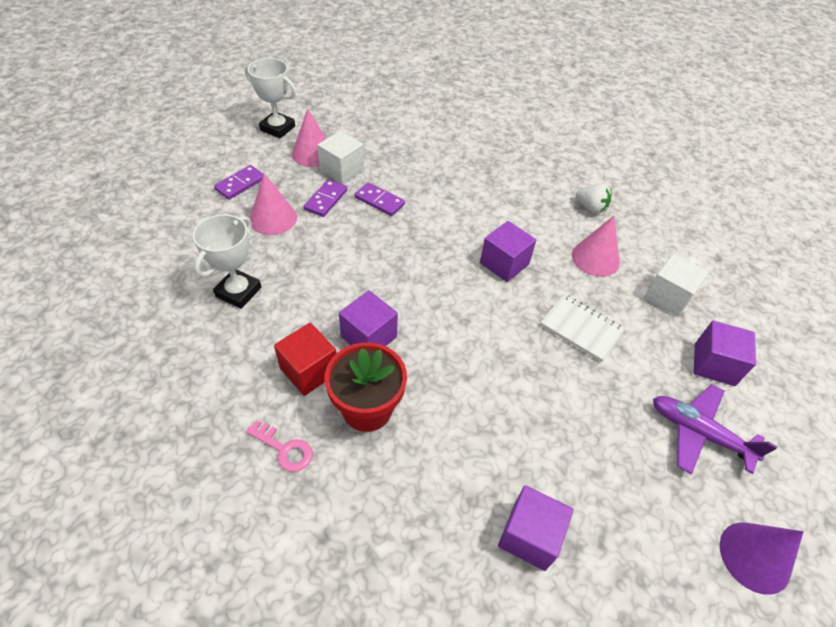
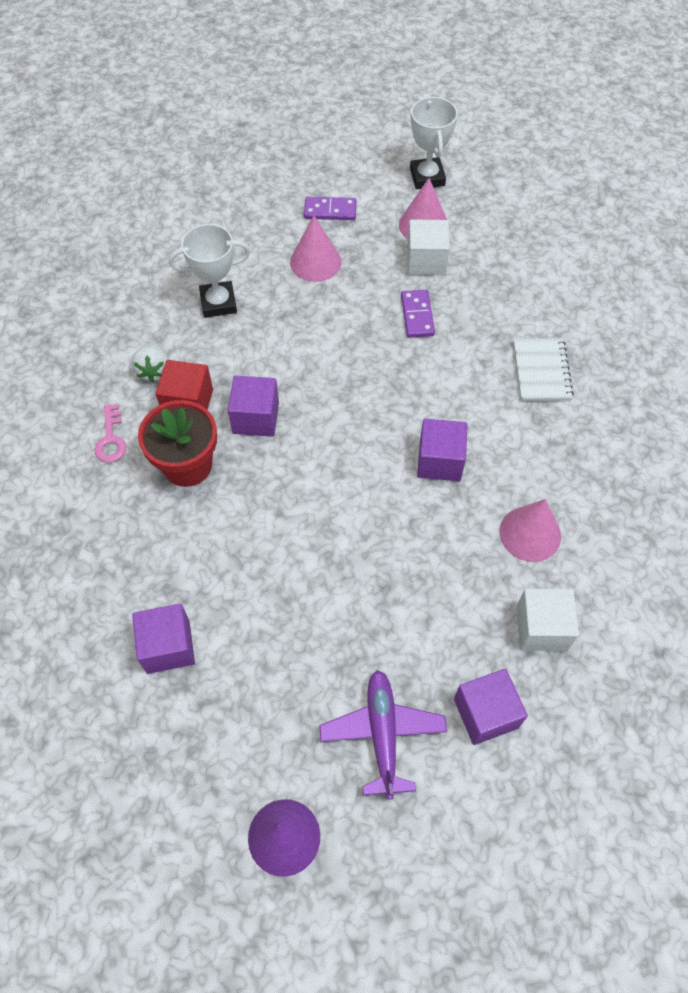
camera: 55 degrees right, 10 degrees up
(326, 200) = (376, 278): purple domino -> none
(581, 328) = (419, 571): white notebook -> white notebook (541, 371)
(590, 208) = (605, 489): white strawberry -> white strawberry (155, 370)

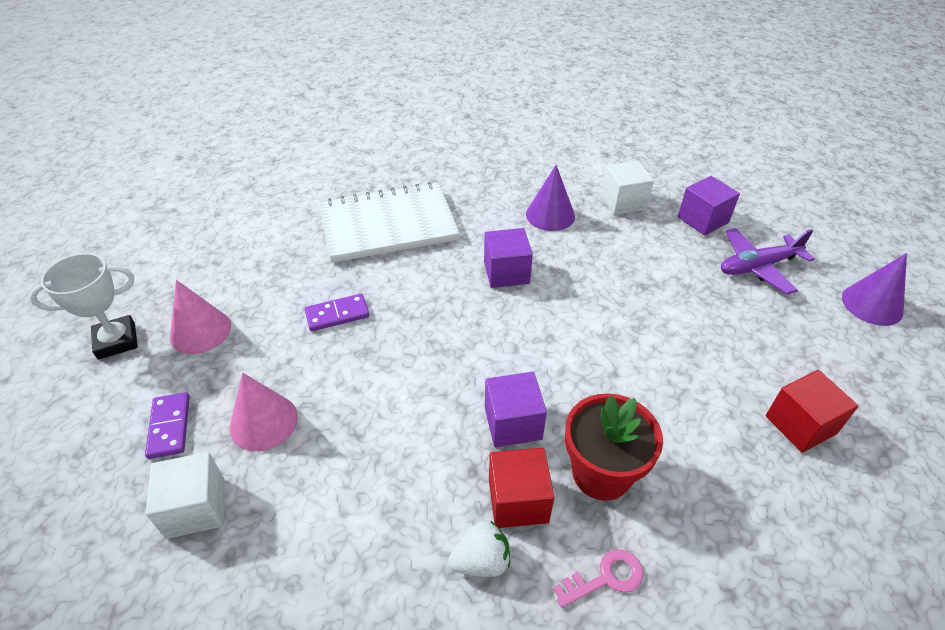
camera: 105 degrees left, 15 degrees down
(168, 646) = (800, 424): purple cube -> red cube
(218, 303) = (347, 516): white trophy -> none
(426, 261) = (257, 320): white cube -> white cube (196, 508)
(530, 533) = (550, 215): pink cone -> purple cone
(541, 371) = (388, 225): white notebook -> white notebook, size x1.90

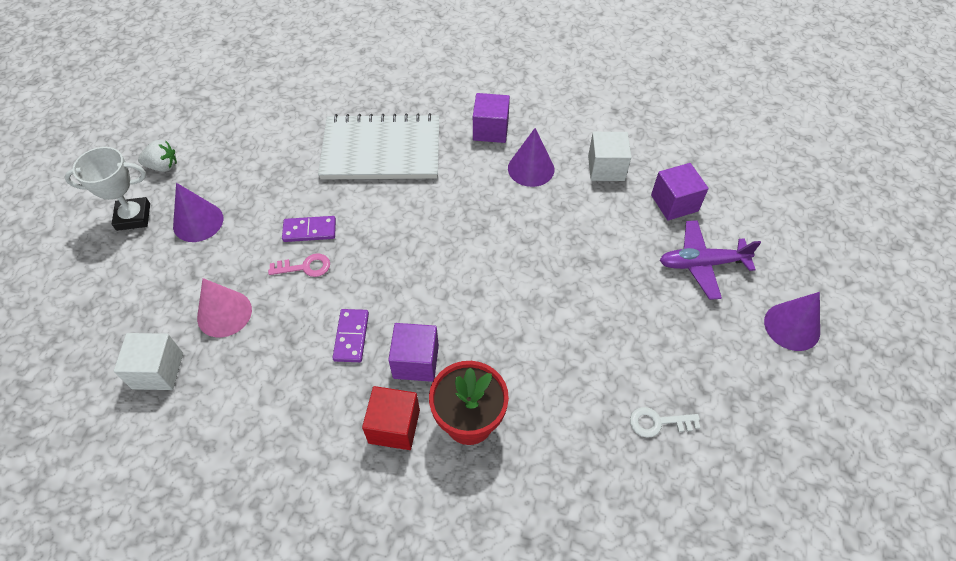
camera: 15 degrees right, 10 degrees up
(170, 427) = (155, 301): purple domino -> purple domino (351, 337)
(200, 331) = (198, 222): pink cone -> purple cone
(481, 561) = (348, 465): white strawberry -> white strawberry (163, 166)
(506, 272) = (466, 220): purple cube -> purple cube (490, 130)
(605, 578) = (435, 503): pink key -> pink key (305, 267)
(800, 424) = (658, 422): red cube -> white key

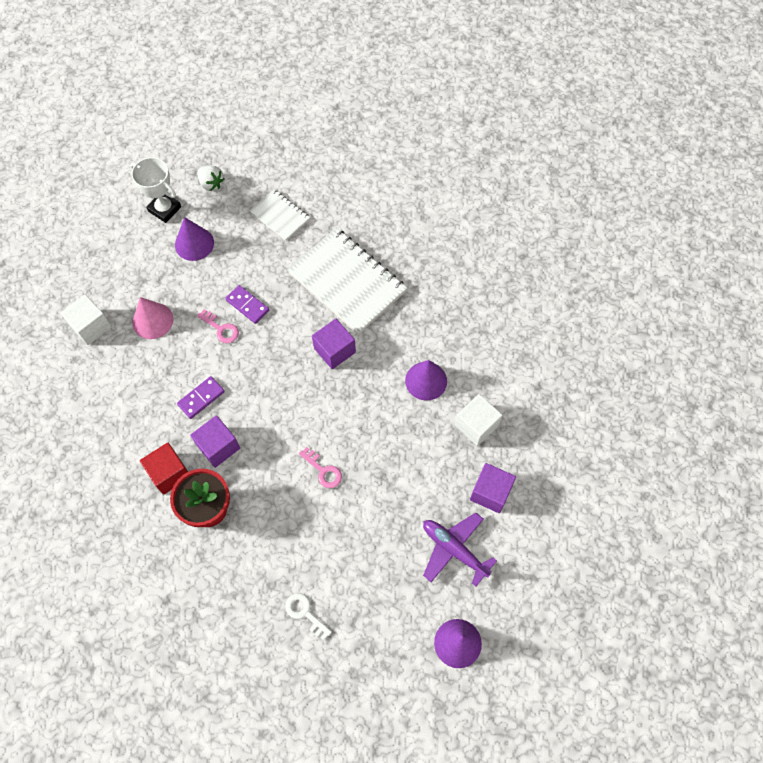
camera: 45 degrees right, 10 degrees up
(261, 146) = (280, 216): none -> white notebook
(490, 130) = (433, 327): purple cube -> purple cube (334, 350)
(532, 298) = (323, 470): none -> pink key

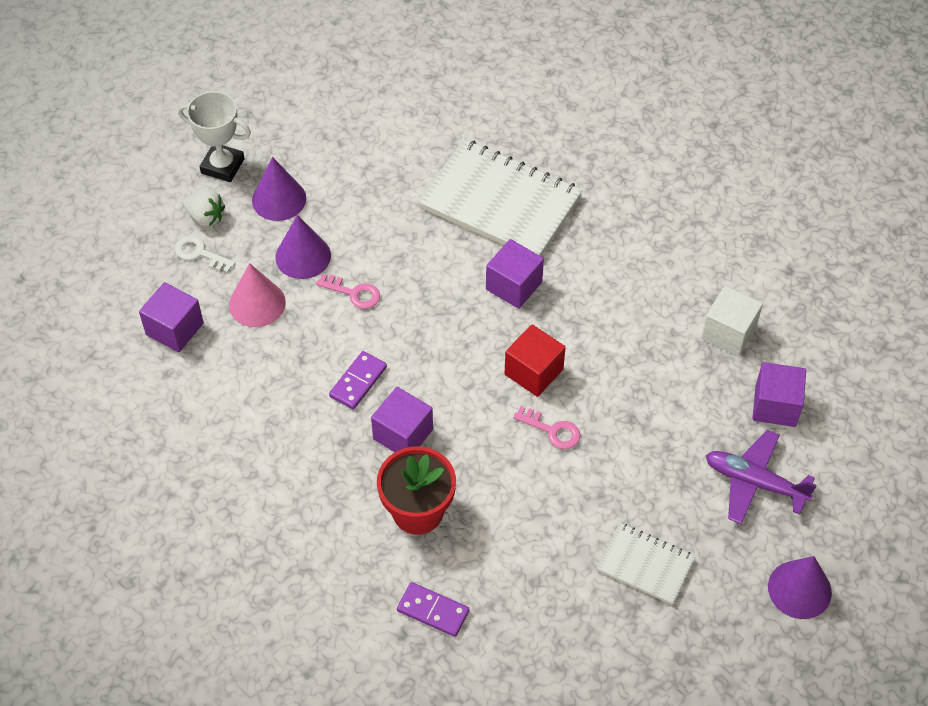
camera: 15 degrees left, 10 degrees down
(91, 326) = (174, 329): white cube -> purple cube
(169, 473) = (349, 481): red cube -> red cube (533, 372)
(211, 184) = (275, 123): white strawberry -> white strawberry (206, 217)
(247, 305) = (378, 257): purple domino -> purple domino (433, 611)
(280, 216) = (382, 142): white notebook -> white notebook (645, 565)
(305, 613) = (592, 603): white key -> white key (200, 253)
(426, 380) = (645, 295): purple cone -> purple cone (303, 256)

